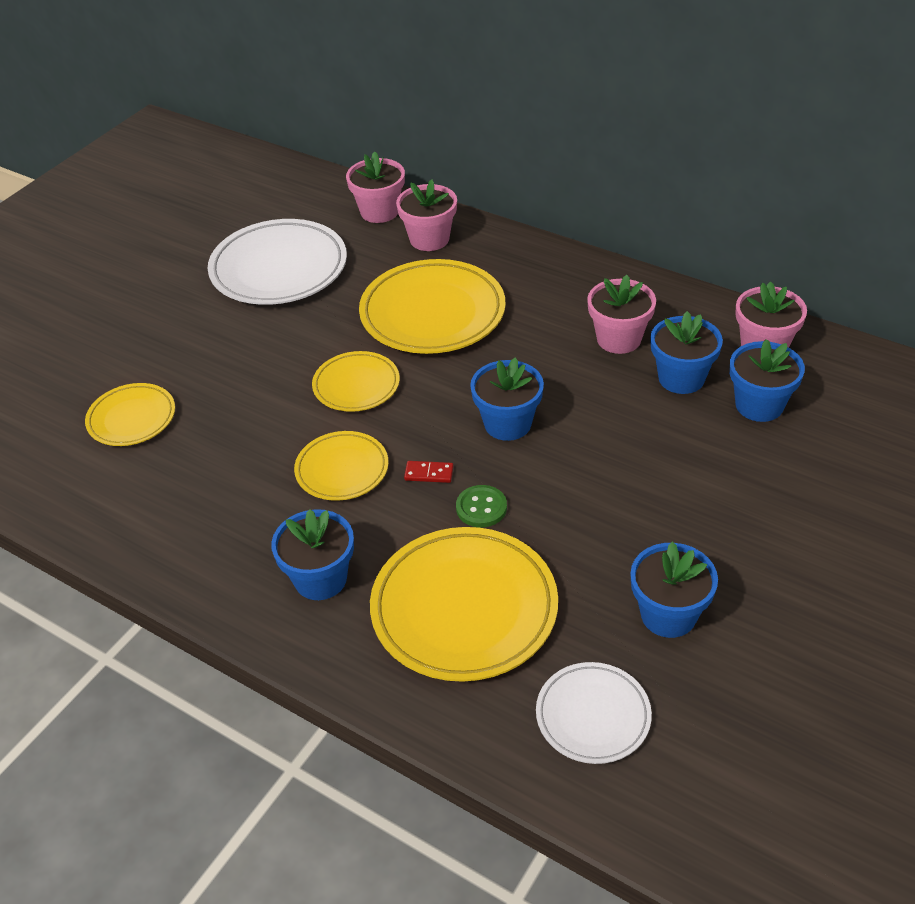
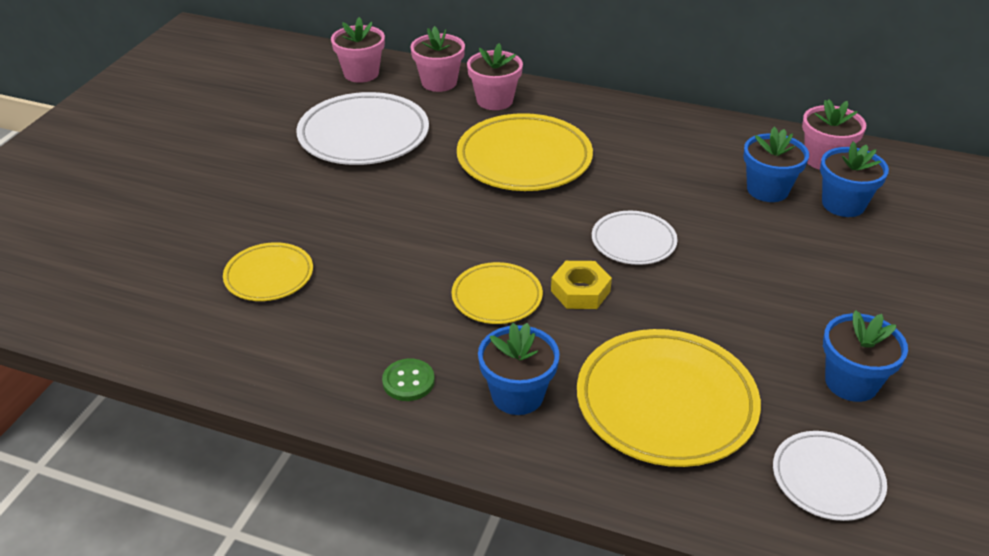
camera: 15 degrees left, 5 degrees down
(356, 385) = (479, 225): yellow plate -> none
(429, 473) = (580, 291): red domino -> yellow nut
(481, 508) = (642, 314): green button -> green button (408, 381)
(507, 423) = (633, 242): blue flower pot -> white plate
(618, 339) = (699, 164): pink flower pot -> pink flower pot (361, 73)

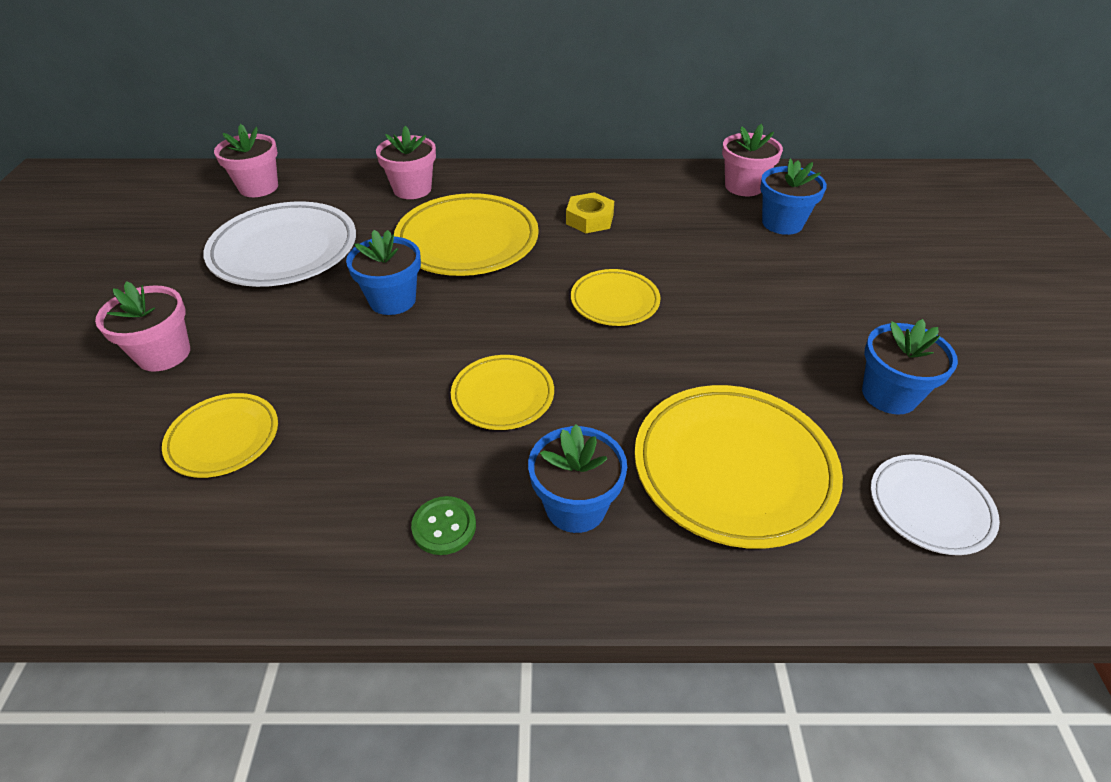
camera: 20 degrees left, 5 degrees up
(439, 82) = (347, 182): pink flower pot -> pink flower pot (164, 354)
(580, 291) = (587, 366): yellow nut -> yellow nut (589, 219)
(633, 242) = (614, 301): white plate -> yellow plate
(767, 190) = (711, 224): blue flower pot -> blue flower pot (392, 300)

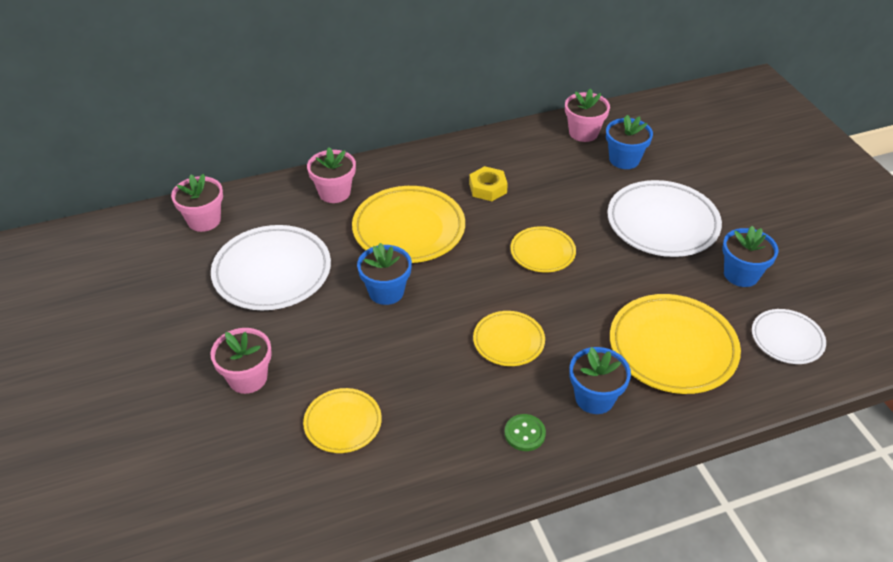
camera: 20 degrees left, 0 degrees up
(799, 304) = (662, 223): none -> white plate

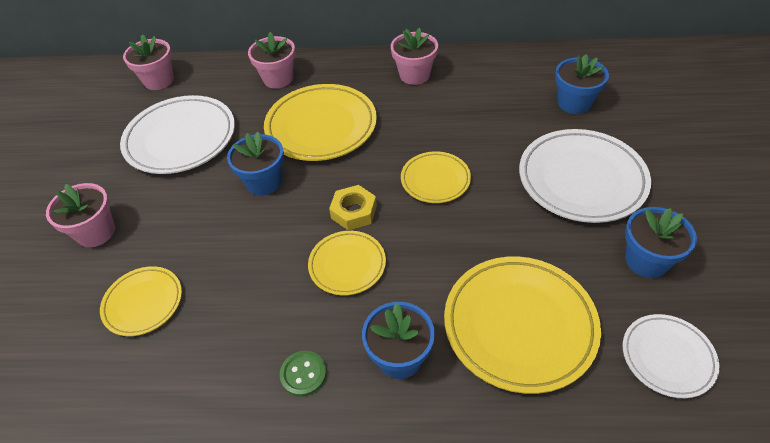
camera: 25 degrees right, 5 degrees up
(488, 188) = (418, 103): yellow nut -> yellow nut (354, 212)
(583, 133) = (545, 68): pink flower pot -> pink flower pot (414, 75)

